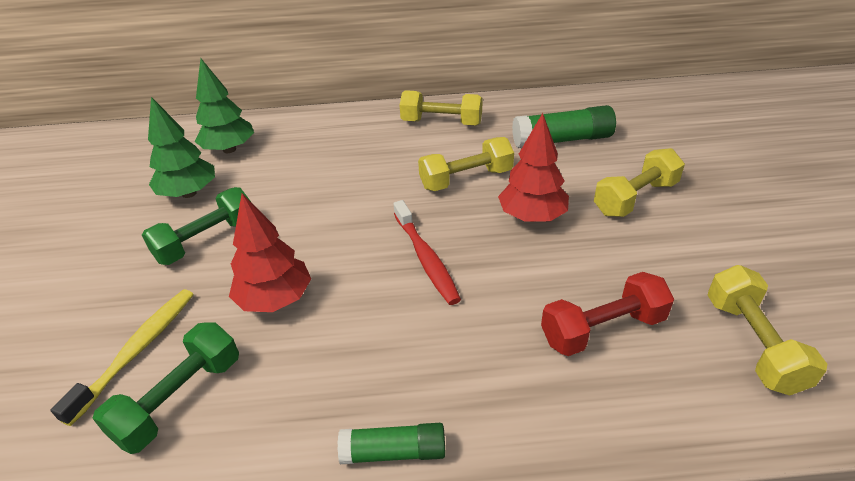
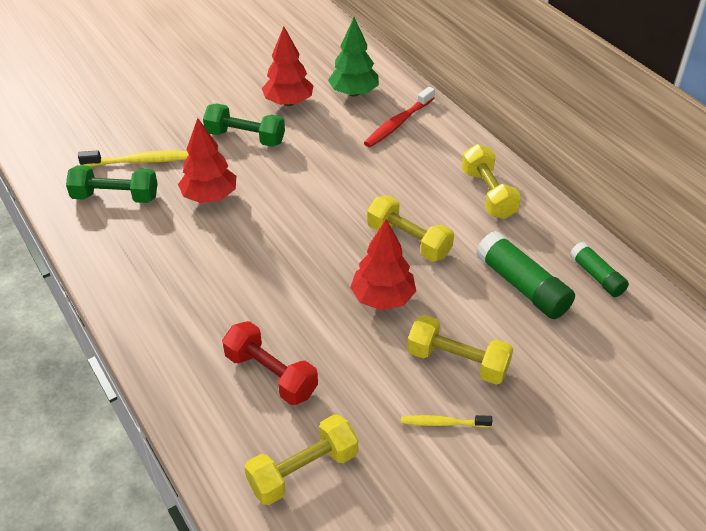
camera: 60 degrees right, 5 degrees up
(189, 193) = (288, 102): green tree -> red tree
(394, 452) = (120, 300): green glue stick -> green glue stick (597, 276)
(426, 258) = (292, 253): red toothbrush -> red toothbrush (398, 123)
(707, 228) = (443, 423): none -> yellow toothbrush

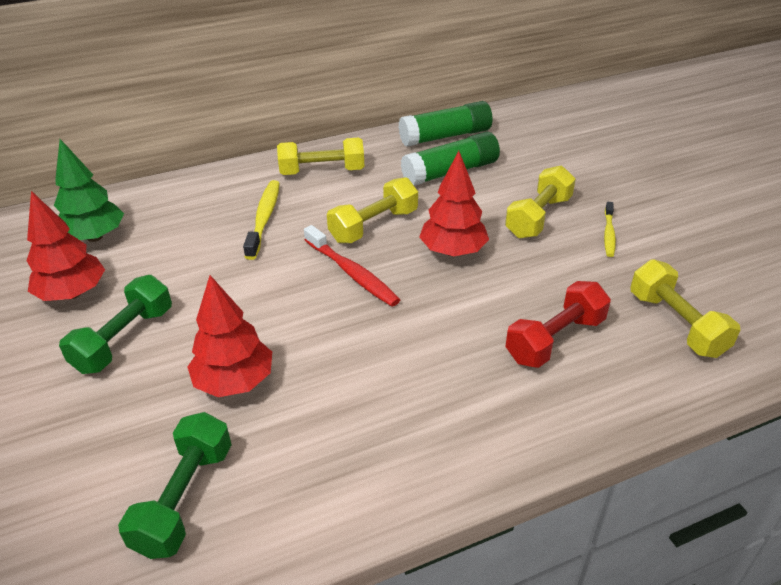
camera: 80 degrees left, 5 degrees down
(140, 161) = (109, 465): yellow toothbrush -> yellow toothbrush (264, 218)
(398, 123) = (177, 211): red toothbrush -> red toothbrush (352, 273)
(597, 276) = (445, 136): green glue stick -> green glue stick, size x1.63

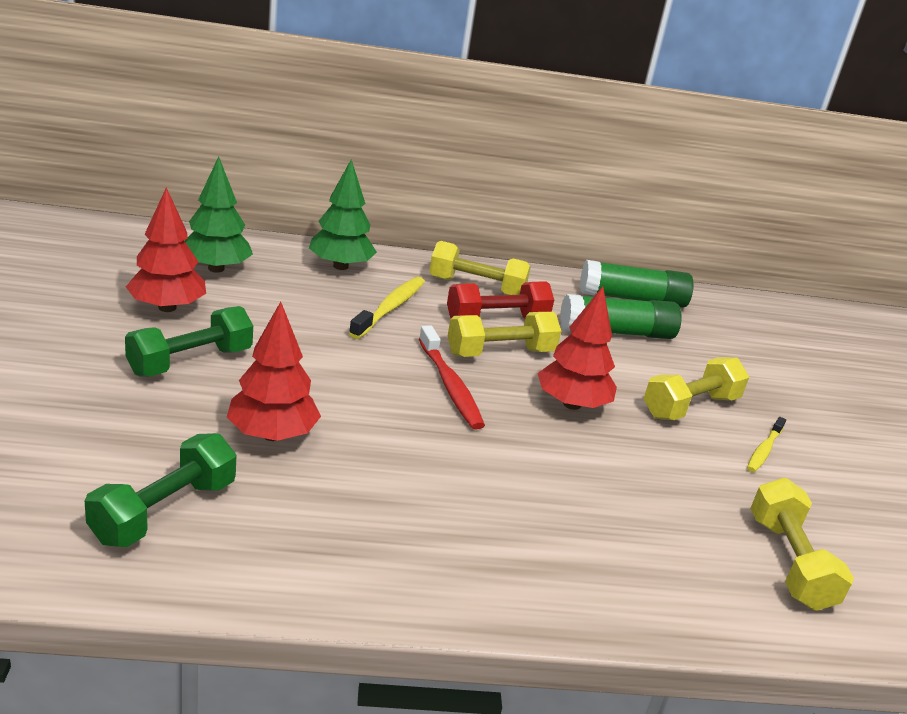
camera: 15 degrees right, 10 degrees down
(201, 193) = (340, 266): none -> green tree
(555, 339) = (634, 524): red dumbbell -> red dumbbell (496, 320)

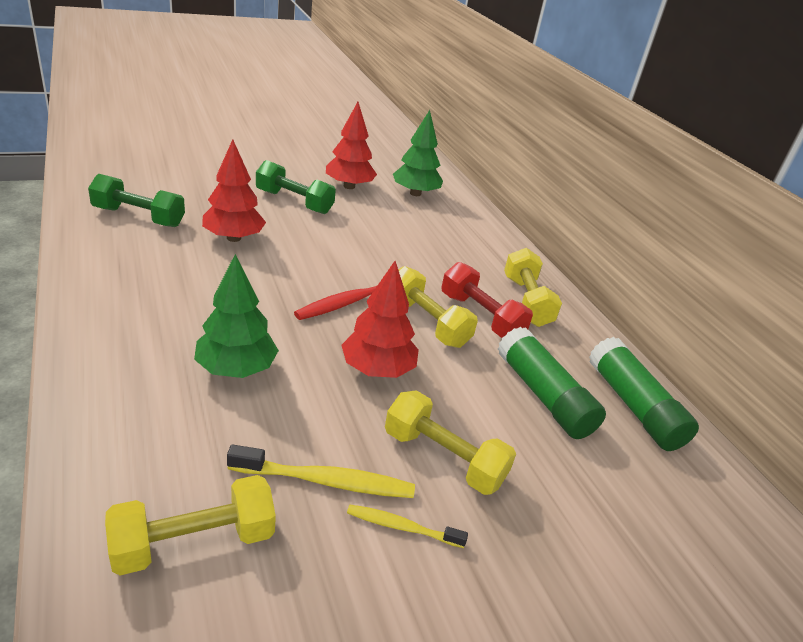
camera: 70 degrees right, 5 degrees up
(340, 266) = (478, 236): green tree -> green tree (236, 369)
(390, 308) = (439, 263): yellow toothbrush -> yellow toothbrush (326, 481)

